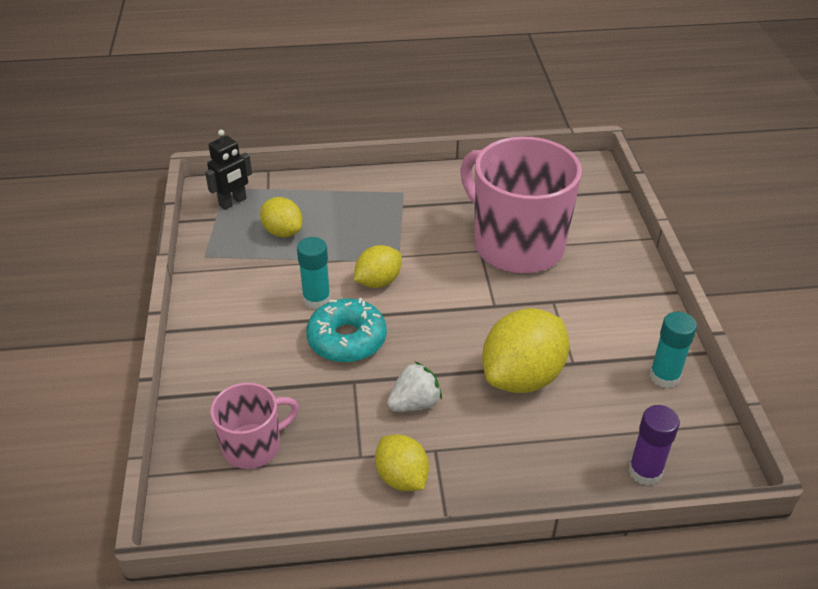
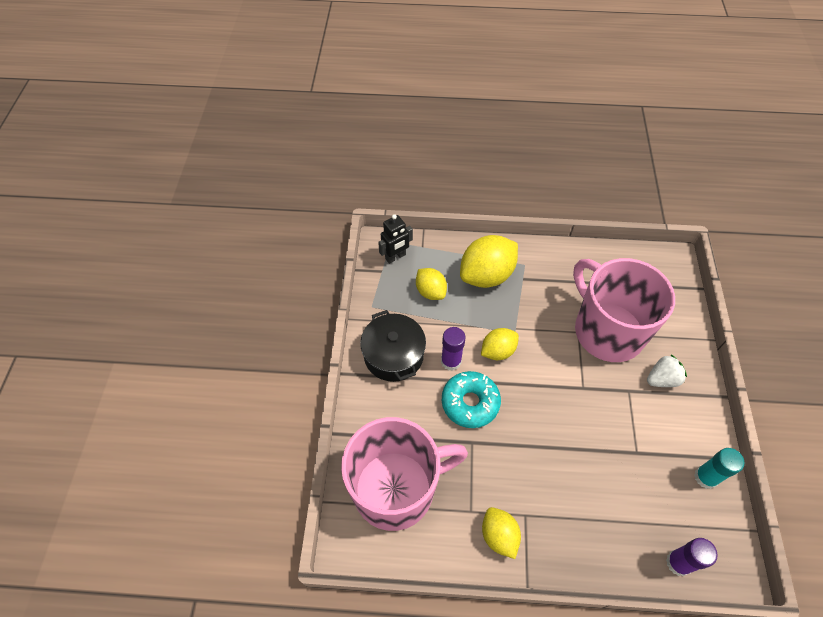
camera: 10 degrees right, 15 degrees up
(238, 302) = (393, 355): none -> black pot
(253, 446) = (396, 489): pink mug -> pink mug, size x1.96
(316, 299) = (451, 361): turquoise glue stick -> purple glue stick
(414, 403) = (514, 470): white strawberry -> white strawberry (662, 379)
(522, 377) = (597, 459): yellow lemon -> yellow lemon (486, 275)

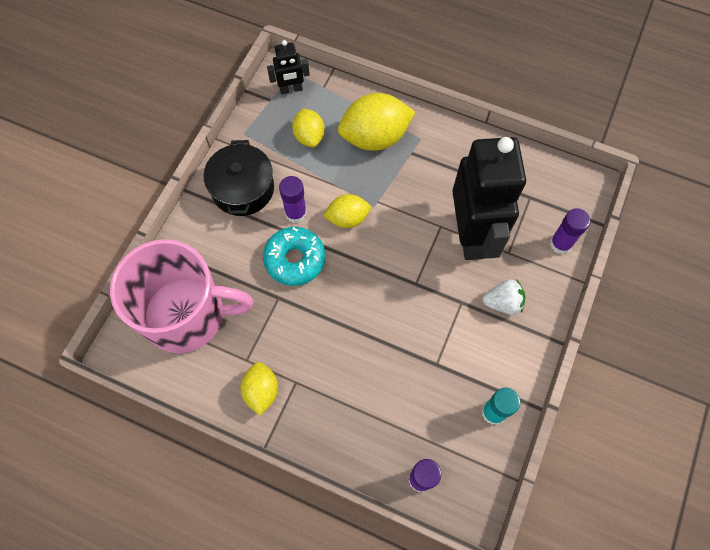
camera: 20 degrees right, 10 degrees up
(607, 331) = (471, 235): pink mug -> black robot
(680, 314) = (560, 244): none -> purple glue stick

